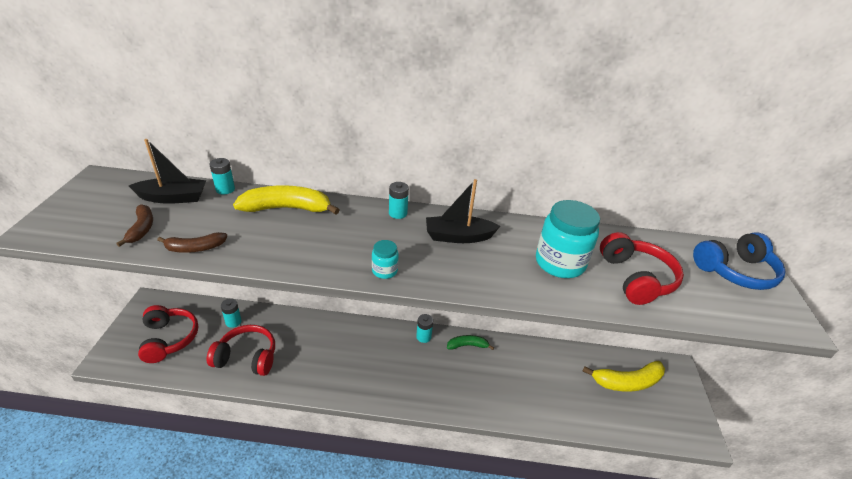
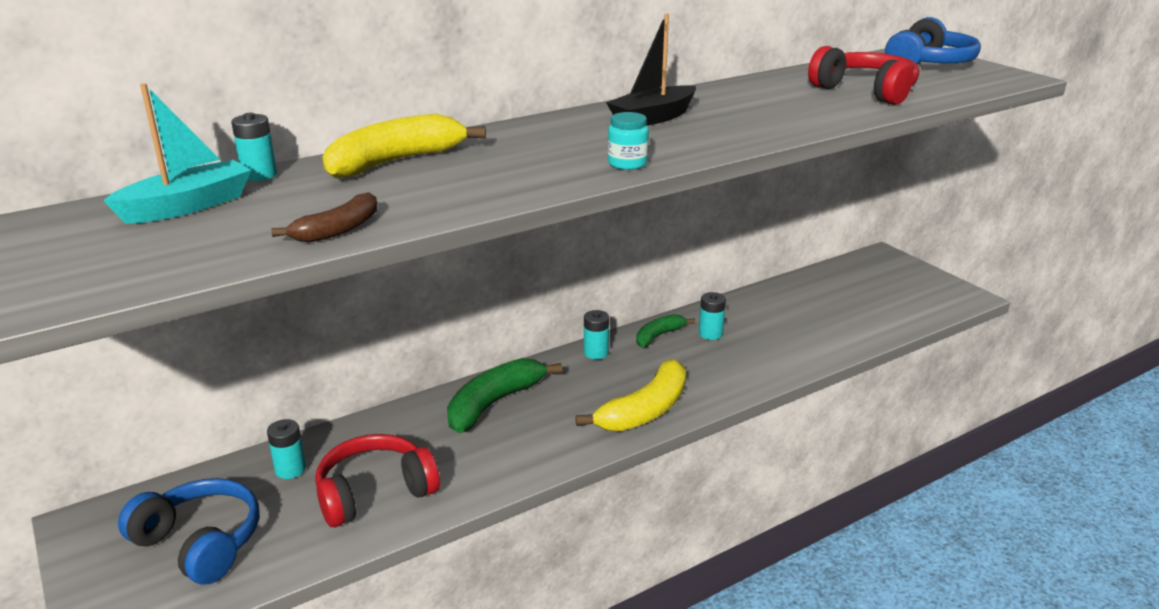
camera: 35 degrees left, 10 degrees down
(142, 229) = (205, 244): brown banana -> none
(169, 339) = (200, 543): red headphones -> blue headphones
(173, 198) = (188, 206): black boat -> turquoise boat
(344, 338) = (494, 403): none -> green banana
(398, 213) = (549, 123): turquoise battery -> turquoise battery (710, 334)
(560, 263) = (785, 103): turquoise jar -> none
(627, 382) = (855, 287): yellow banana -> yellow banana (645, 410)

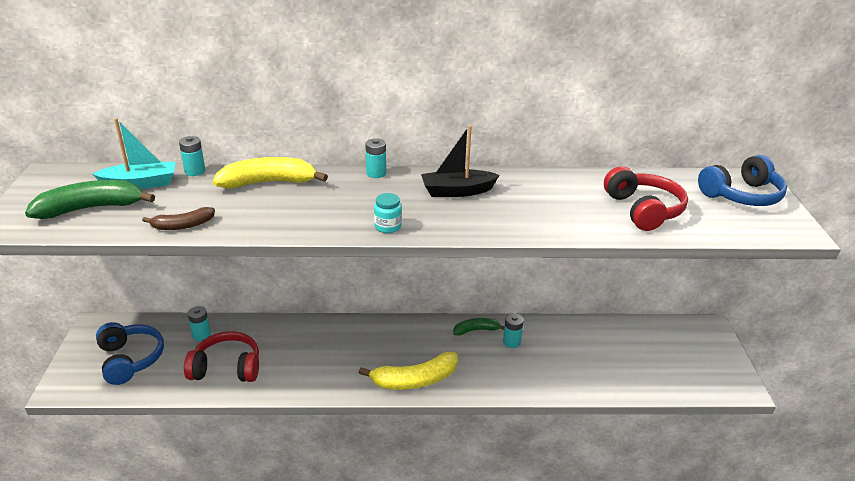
camera: 30 degrees right, 5 degrees up
(494, 403) = (335, 338): green banana -> green banana (91, 208)
(596, 353) = (425, 327): turquoise battery -> turquoise battery (376, 173)

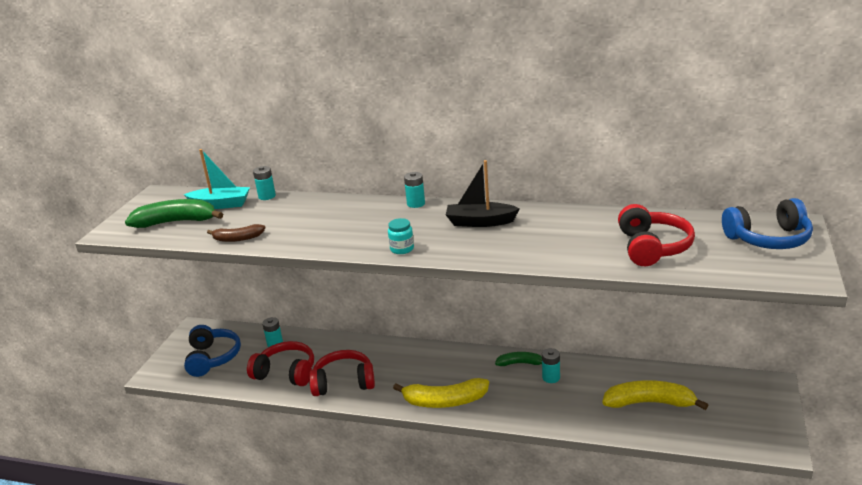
camera: 20 degrees right, 5 degrees down
(268, 182) = (321, 208): yellow banana -> yellow banana (649, 403)
(297, 372) = (343, 382): none -> red headphones

